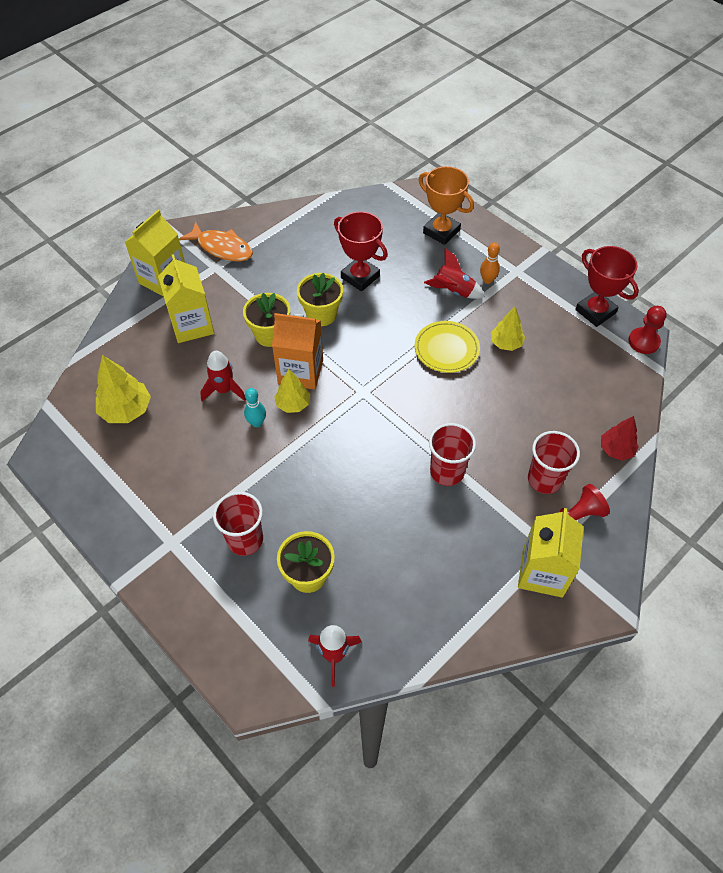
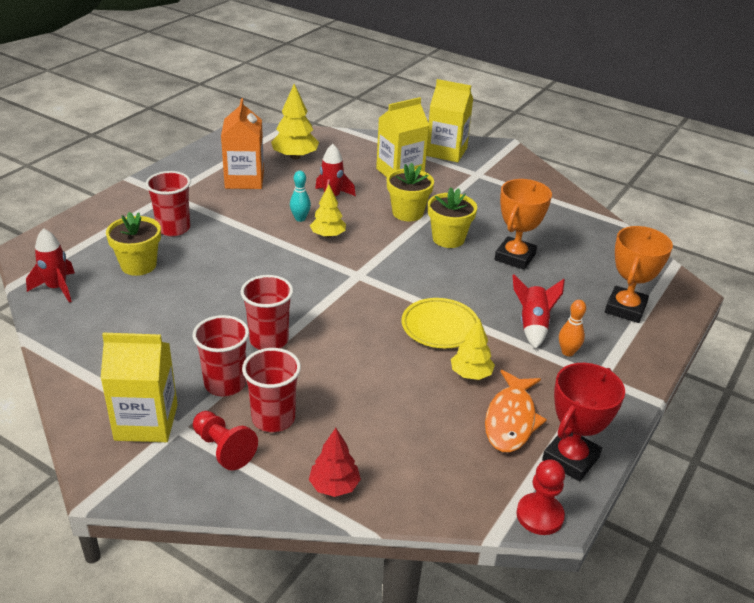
camera: 75 degrees right, 20 degrees down
(222, 248) = (503, 174): orange fish -> orange fish (511, 420)
(300, 372) = (369, 235): orange carton -> orange carton (244, 180)
(360, 277) = (514, 257): red trophy -> orange trophy
(500, 510) = (225, 384): none -> red cup

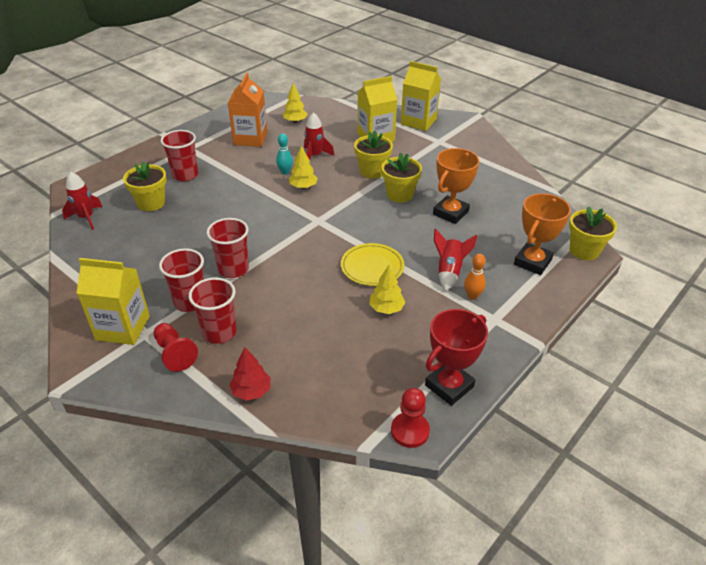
camera: 10 degrees right, 5 degrees up
(295, 157) = (295, 121): yellow tree -> yellow tree, size x0.66
(511, 420) = (409, 349): orange fish -> none
(679, 292) = (584, 251): none -> yellow flower pot

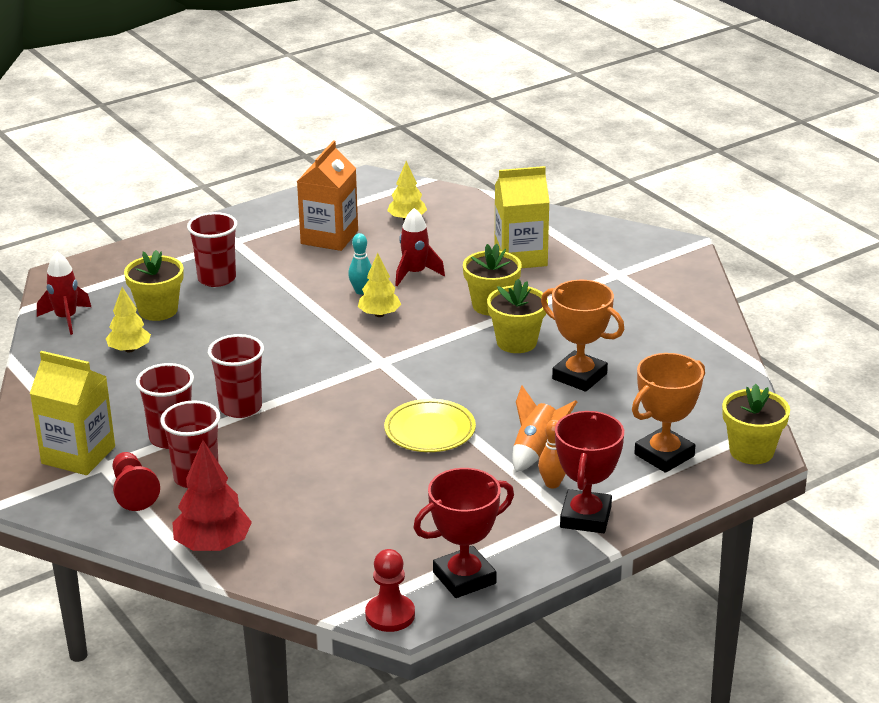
camera: 15 degrees right, 10 degrees down
(251, 391) = (213, 545): red tree -> red tree, size x1.51
(386, 308) = (425, 482): yellow tree -> yellow tree (129, 349)
(418, 122) = (601, 241): yellow carton -> none
(449, 271) = (536, 450): red rocket -> orange rocket
(450, 213) = (579, 376): orange trophy -> orange trophy turned 75 degrees clockwise
(507, 319) = (585, 517): none -> red trophy

